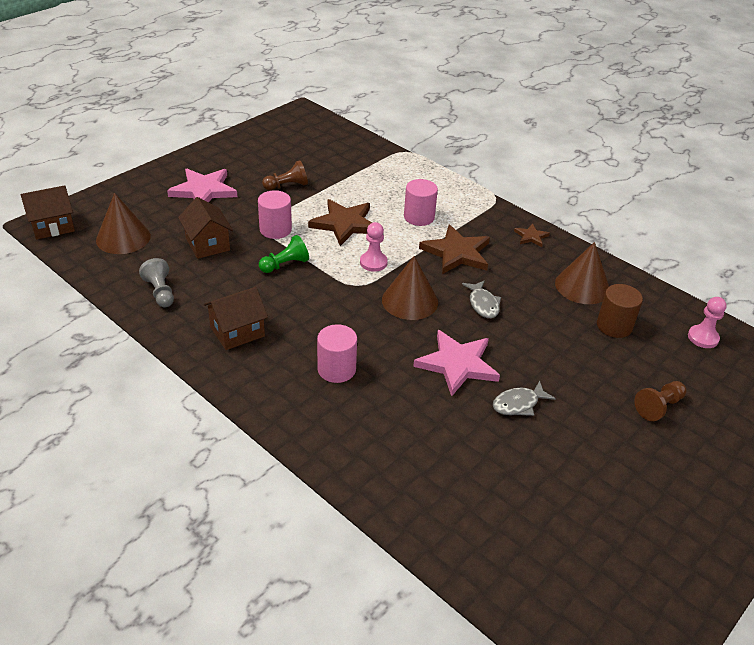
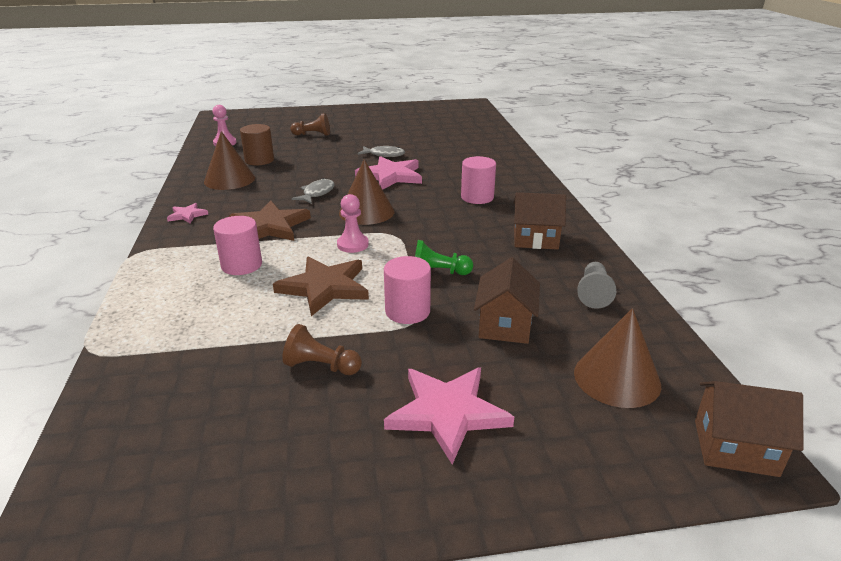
camera: 140 degrees left, 10 degrees down
(531, 237) = (187, 215): brown star -> pink star

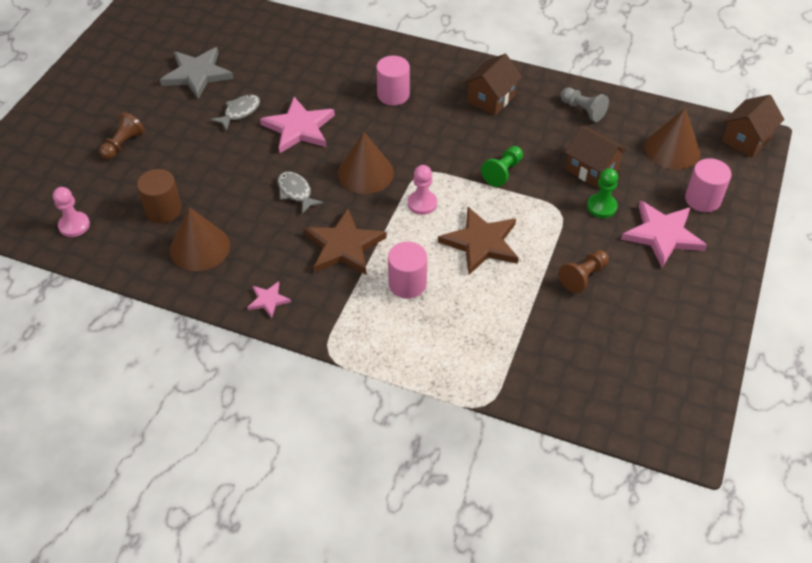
camera: 60 degrees left, 20 degrees up
(406, 134) = (197, 74): none -> grey star
(407, 311) = (544, 210): pink cylinder -> pink cylinder (702, 199)
(450, 348) = (601, 207): none -> green pawn

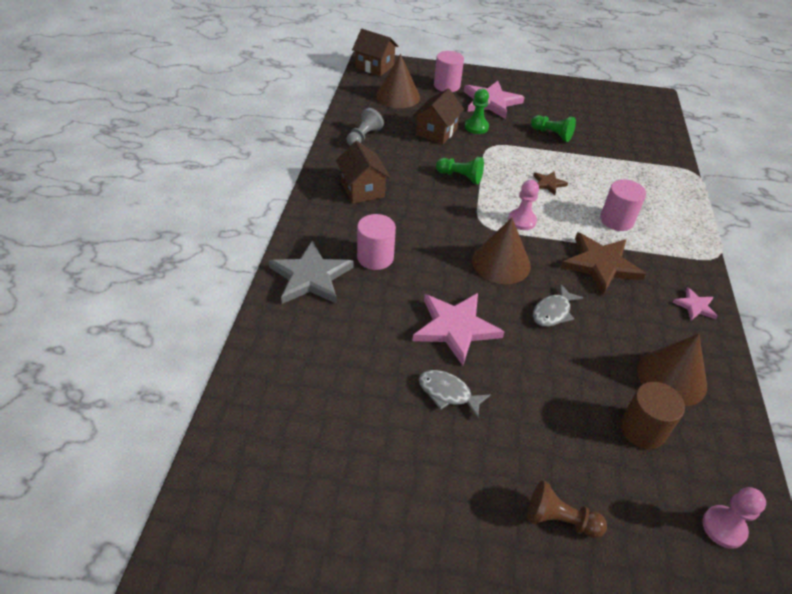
camera: 105 degrees left, 5 degrees down
(197, 74) = (386, 467): grey star -> grey star (310, 277)
(481, 243) = (548, 184): brown star -> brown star, size x0.50
(491, 98) = (362, 189): brown house -> brown house turned 45 degrees clockwise
(583, 277) = (552, 134): brown pawn -> green pawn

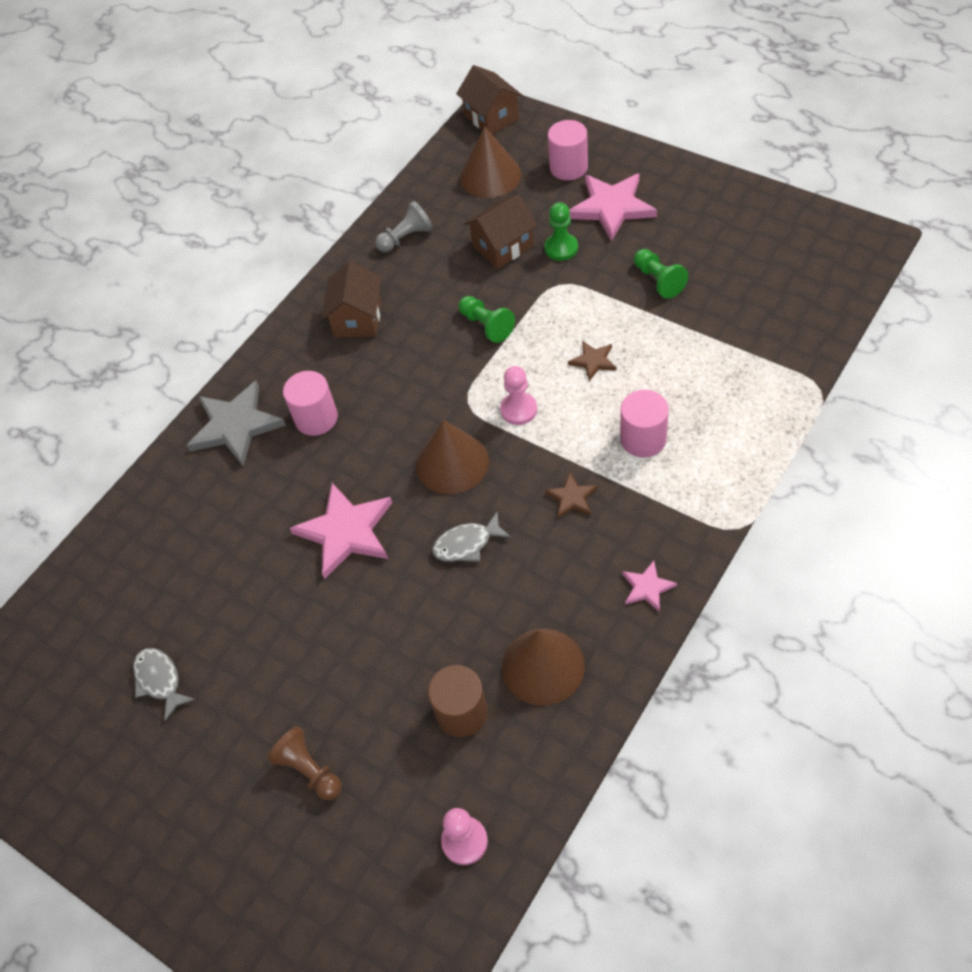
camera: 35 degrees right, 10 degrees up
(448, 393) = (290, 604): grey fish -> grey fish (160, 680)
(601, 265) = (572, 498): brown star -> brown star, size x0.50

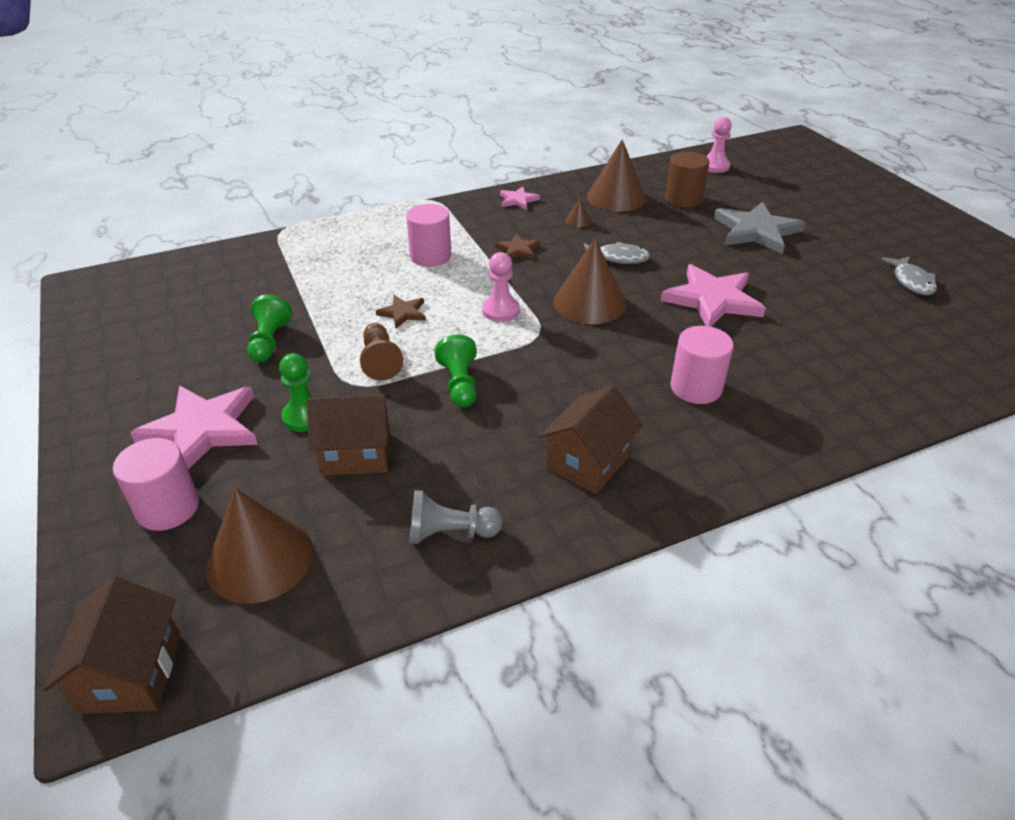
camera: 155 degrees left, 15 degrees down
(235, 426) = (792, 421): grey star -> grey star (756, 231)
(309, 770) = (800, 212): brown pawn -> brown pawn (380, 361)
(551, 586) = (577, 221): none -> brown cone

